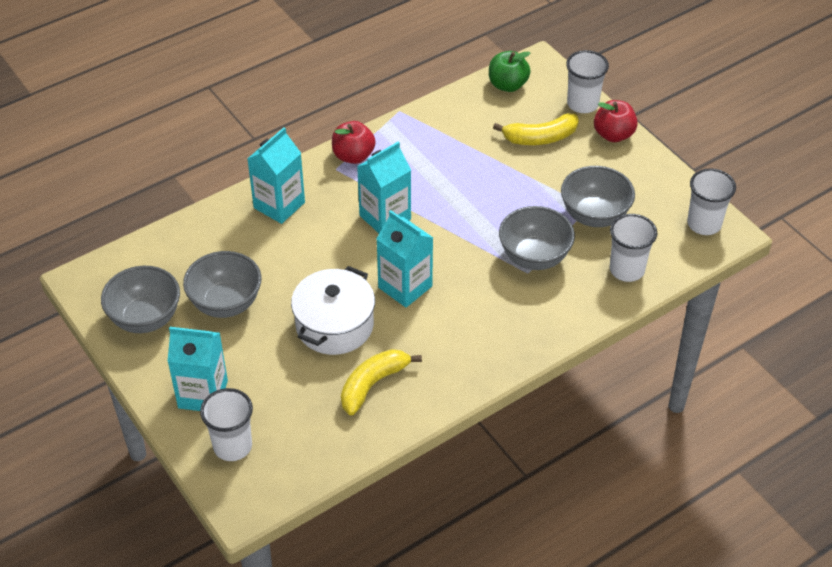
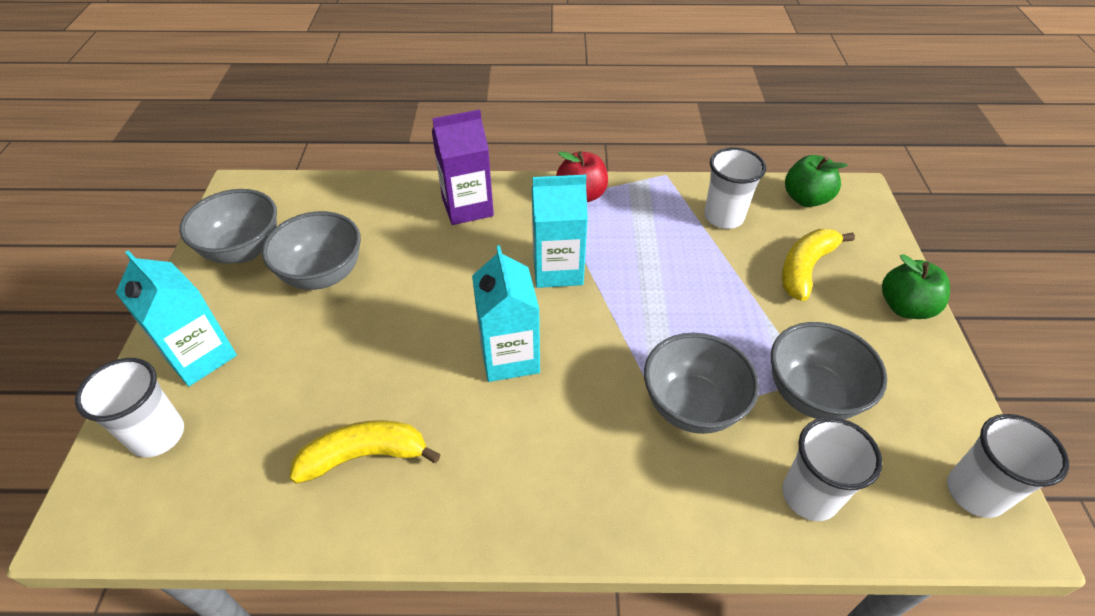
camera: 35 degrees right, 0 degrees up
(279, 205) = (467, 207): turquoise carton -> purple carton
(334, 325) = (396, 357): white pot -> none
(540, 138) = (805, 269): yellow banana -> yellow banana turned 105 degrees clockwise
(582, 104) = (885, 255): white cup -> white cup (723, 217)
(613, 135) = (905, 307): red apple -> green apple

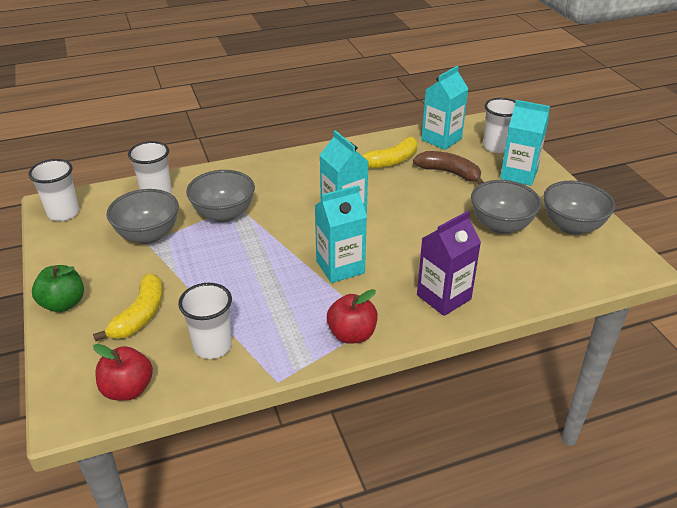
camera: 160 degrees right, 10 degrees down
(225, 493) = (441, 139): none -> turquoise carton
(296, 392) = (449, 173): none -> brown banana
(805, 199) = (128, 389): green apple -> red apple

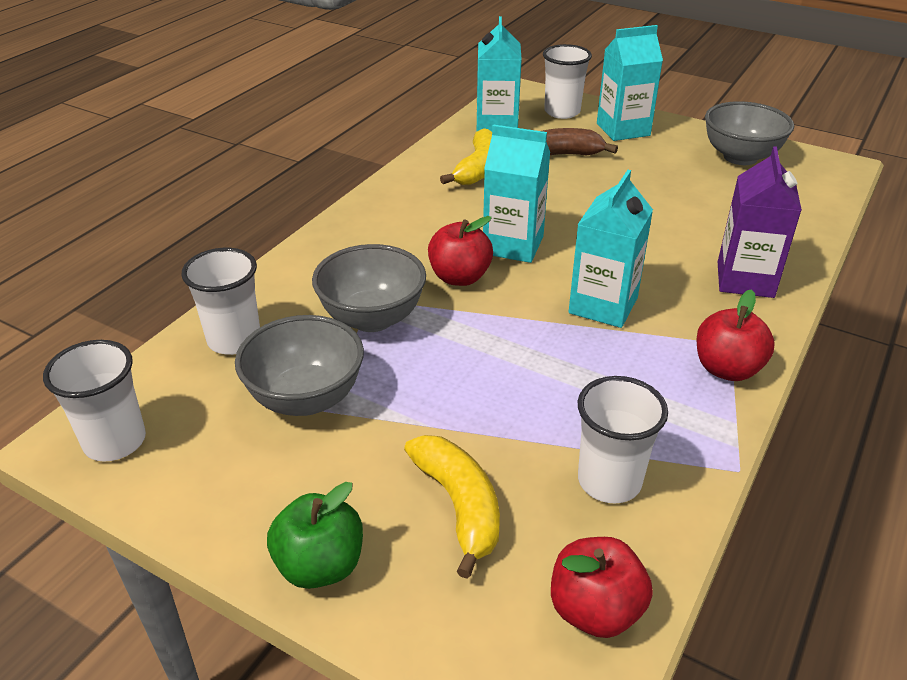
camera: 40 degrees left, 0 degrees up
(291, 215) = (459, 277): none -> red apple
(501, 225) = (683, 184): grey bowl -> none

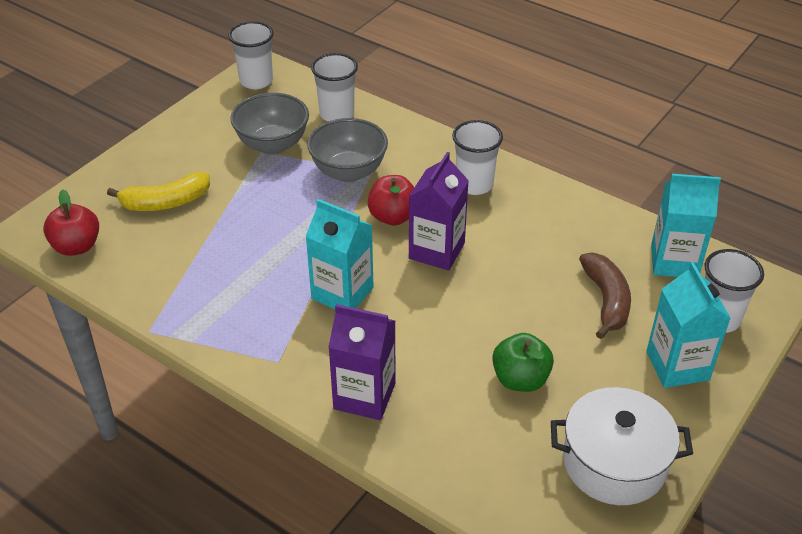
camera: 95 degrees right, 5 degrees up
(320, 565) = (145, 153): green apple -> green apple (520, 379)
(478, 169) = (574, 240): yellow banana -> none
(513, 245) = (436, 251): turquoise carton -> purple carton
(609, 481) = (161, 266): white cup -> white cup (474, 184)
(727, 369) = (248, 351): red apple -> none
(740, 157) = (614, 462): grey bowl -> white pot

